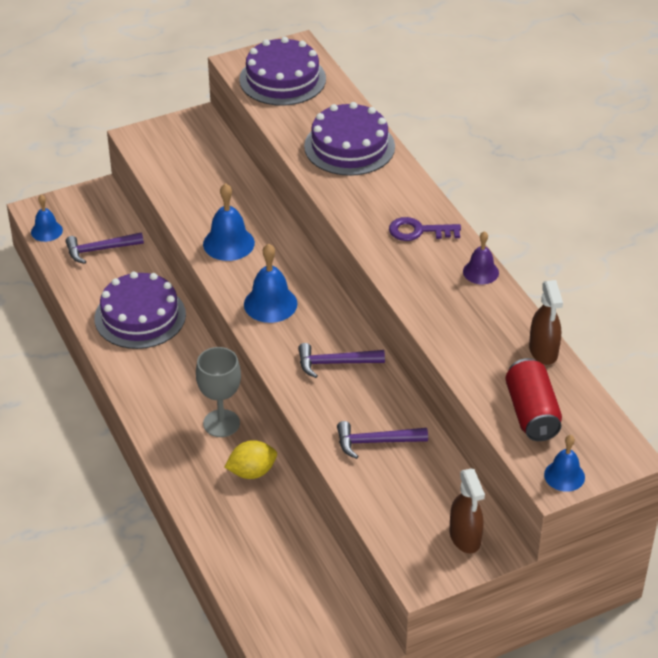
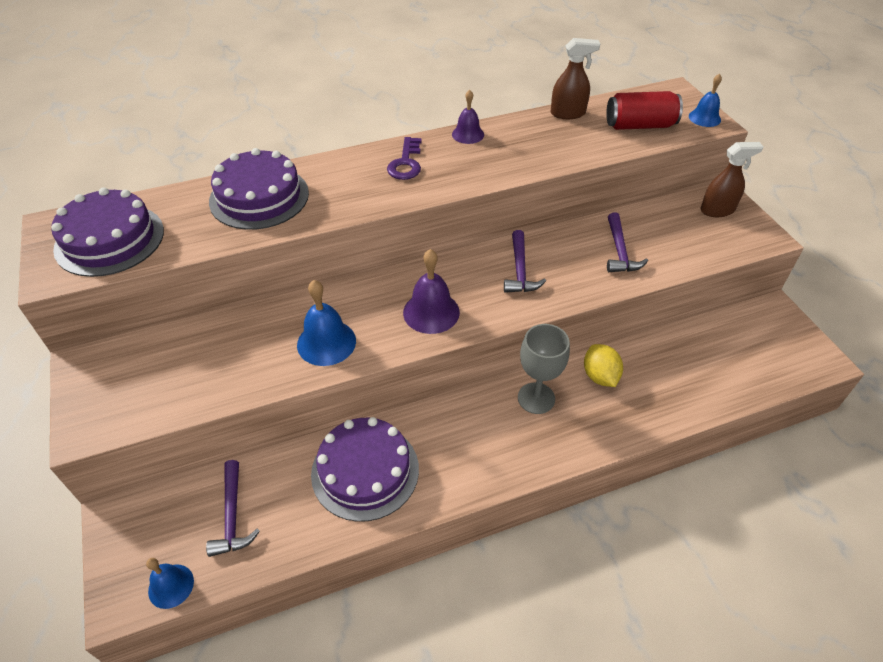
camera: 85 degrees left, 5 degrees up
(270, 304) = (431, 312): blue bell -> purple bell

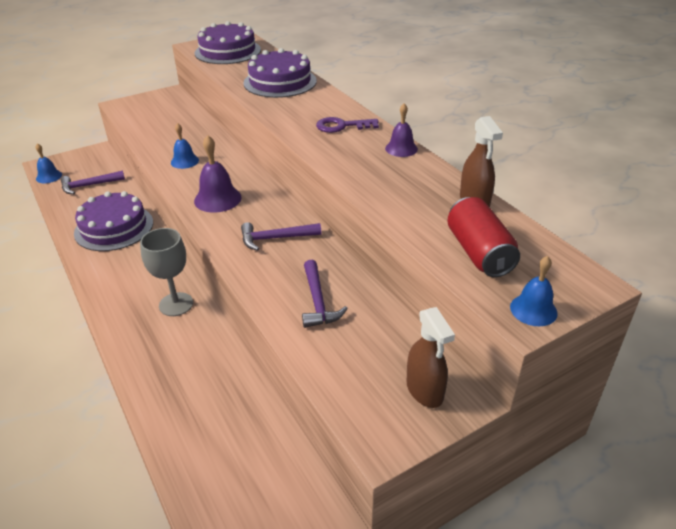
camera: 80 degrees right, 10 degrees down
(326, 342) = (184, 161): blue bell -> blue bell, size x0.65
(600, 376) = (202, 345): yellow lemon -> none
(620, 251) = (318, 302): purple hammer -> purple hammer turned 90 degrees counterclockwise

